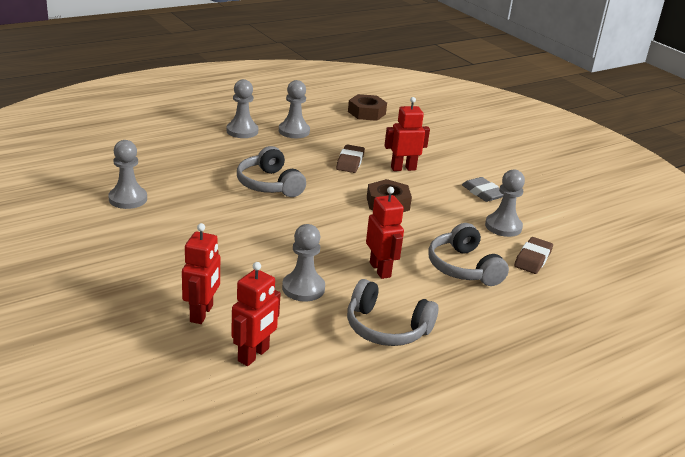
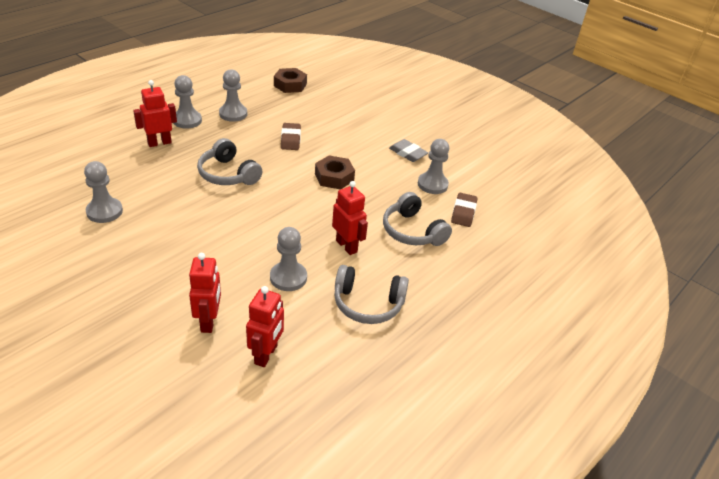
camera: 15 degrees left, 10 degrees up
(403, 168) = (337, 139): red robot -> red robot (159, 143)

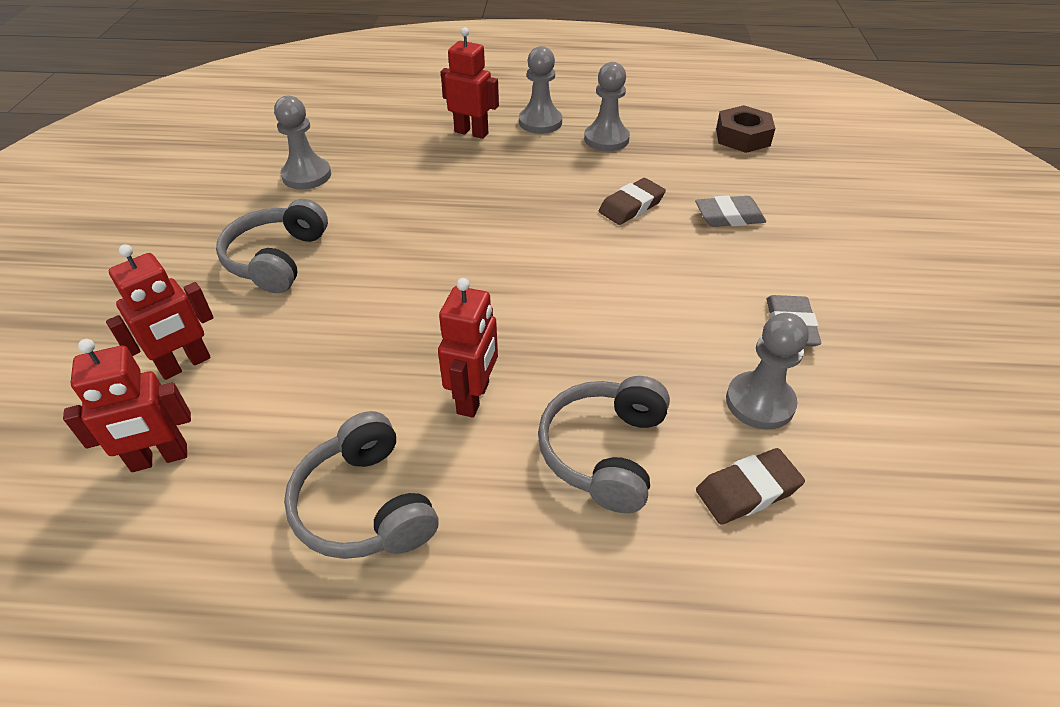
camera: 55 degrees right, 5 degrees up
(228, 174) = (484, 207): grey headphones -> grey headphones (277, 259)
(288, 277) = (339, 382): grey pawn -> none
(333, 123) = (729, 216): none -> grey eraser
(334, 177) = (611, 290): brown nut -> none

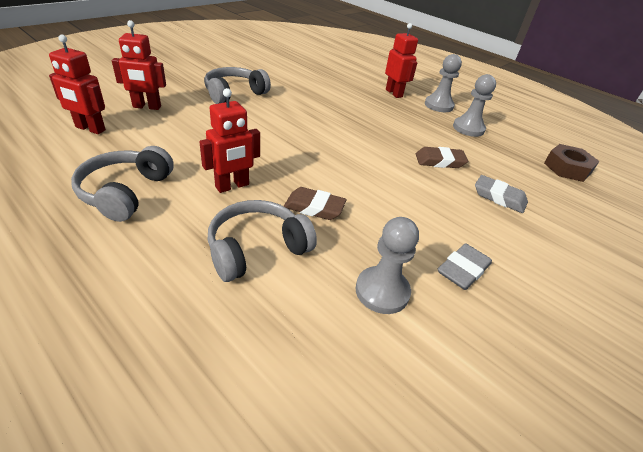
camera: 35 degrees right, 5 degrees down
(306, 176) = (292, 74): grey pawn -> none
(747, 490) = (306, 325): brown eraser -> brown eraser (314, 207)

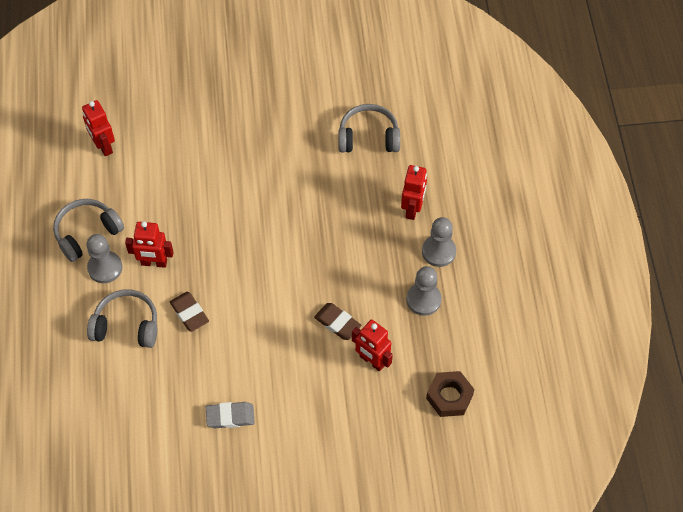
camera: 45 degrees right, 20 degrees up
(147, 107) = (160, 131): red robot -> red robot (372, 361)
(234, 93) = (247, 140): grey headphones -> grey headphones (368, 137)
(382, 291) = (167, 397): grey pawn -> grey pawn (105, 268)
(499, 197) = (337, 385): grey eraser -> none

